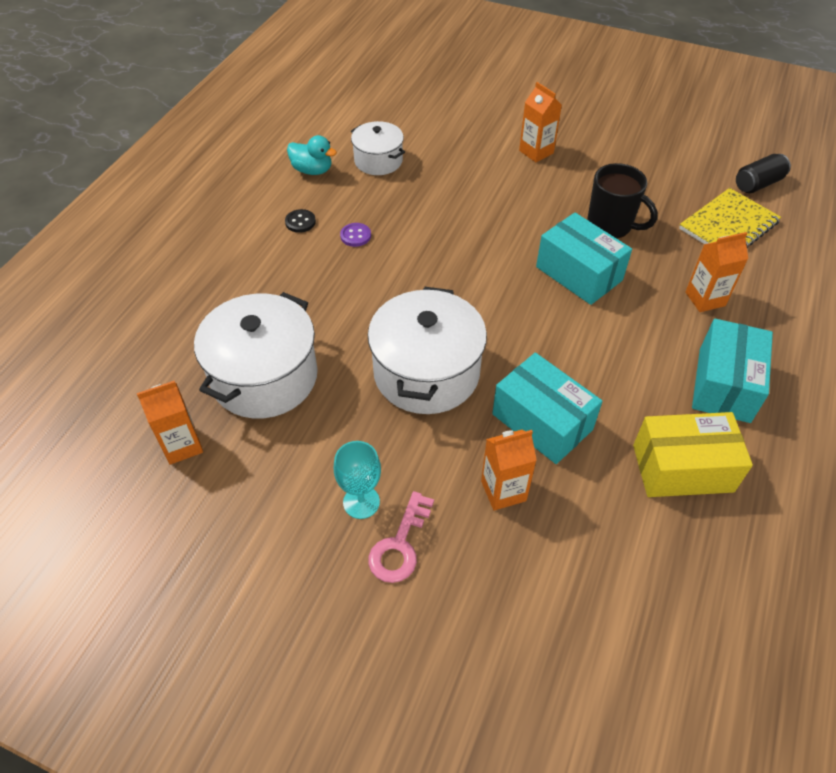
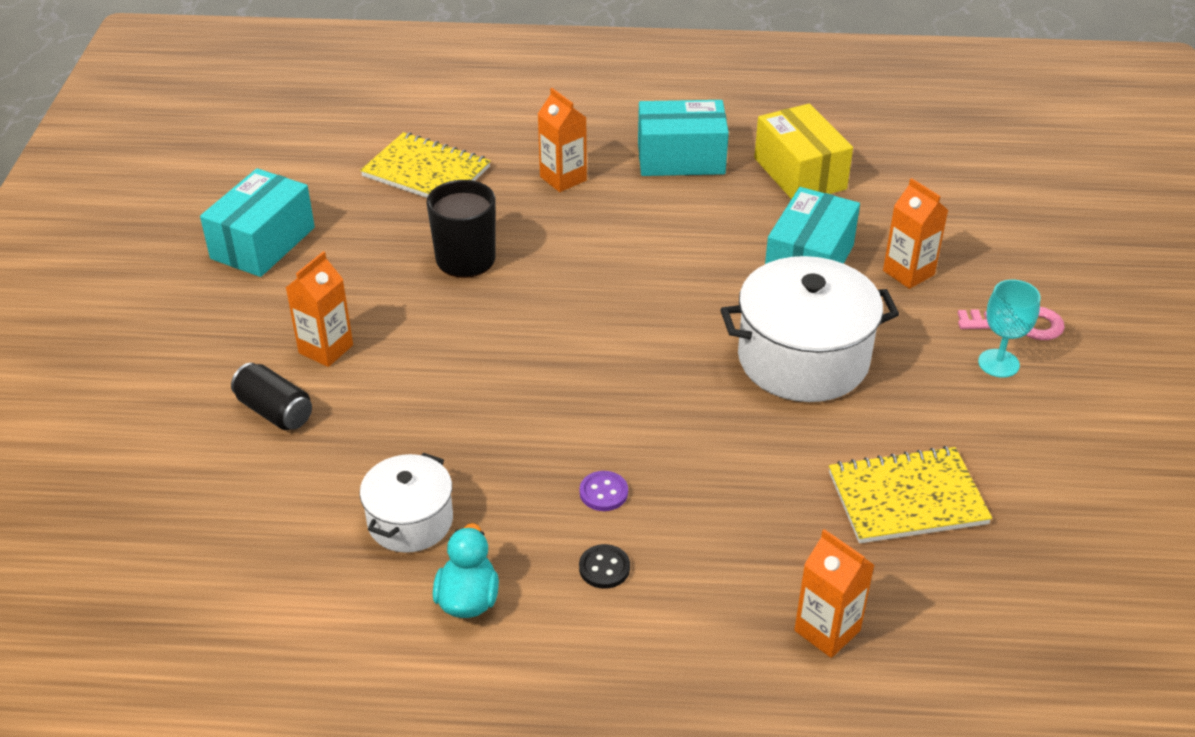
camera: 110 degrees left, 10 degrees down
(182, 445) = (1054, 535): orange carton -> orange carton (827, 630)
(264, 377) = (907, 498): white pot -> yellow notebook
(579, 273) = (570, 271): turquoise box -> turquoise box (263, 243)
(757, 184) = (333, 156): black can -> black can (275, 411)

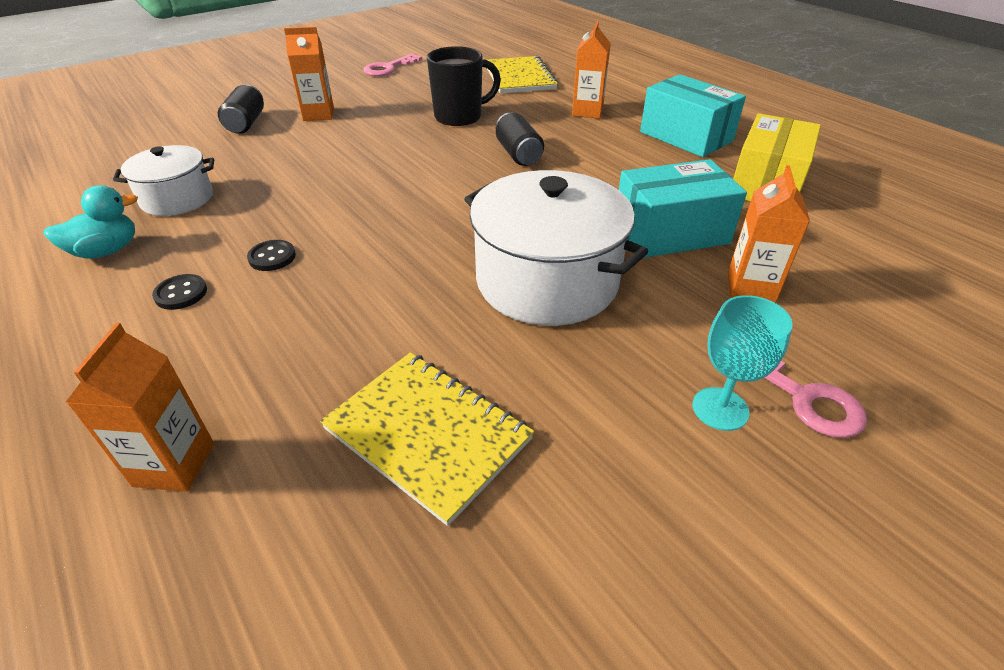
camera: 50 degrees right, 0 degrees up
(263, 243) = (389, 68): turquoise box -> pink key
(593, 265) = (518, 154): none -> black can
(603, 492) = (272, 257): purple button -> black button

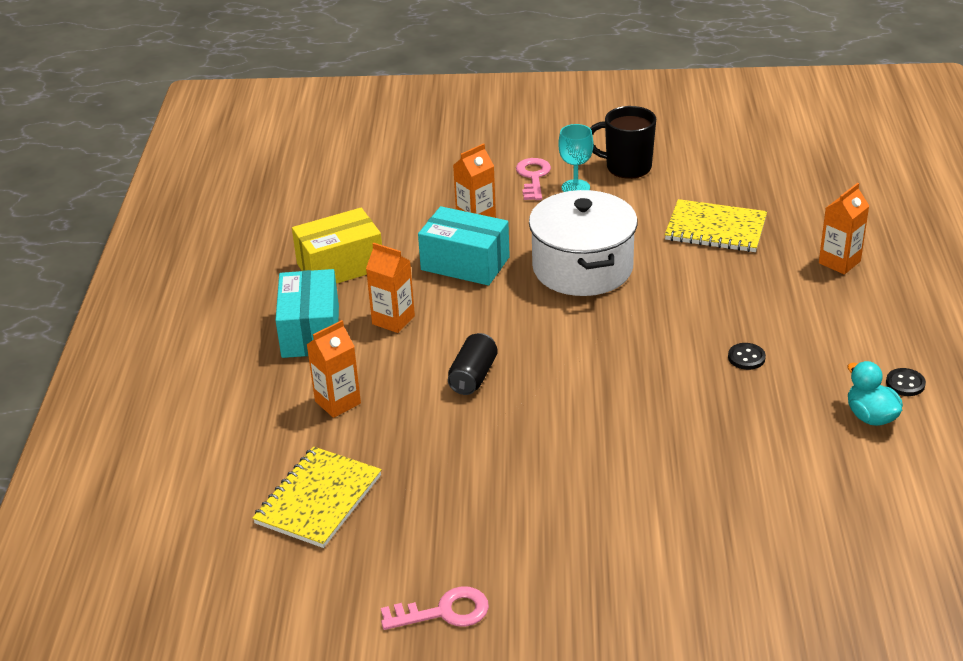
camera: 140 degrees left, 5 degrees down
(106, 251) = (870, 416): turquoise duck -> turquoise duck turned 60 degrees clockwise
(177, 199) = (804, 455): white pot -> none
(181, 293) = (819, 354): black button -> black button (905, 383)
(246, 123) = (698, 557): black can -> none
(318, 114) = (608, 535): orange carton -> orange carton (393, 320)
(428, 434) = (715, 229): yellow notebook -> yellow notebook turned 60 degrees counterclockwise
(460, 116) = (465, 455): black mug -> black mug (627, 167)

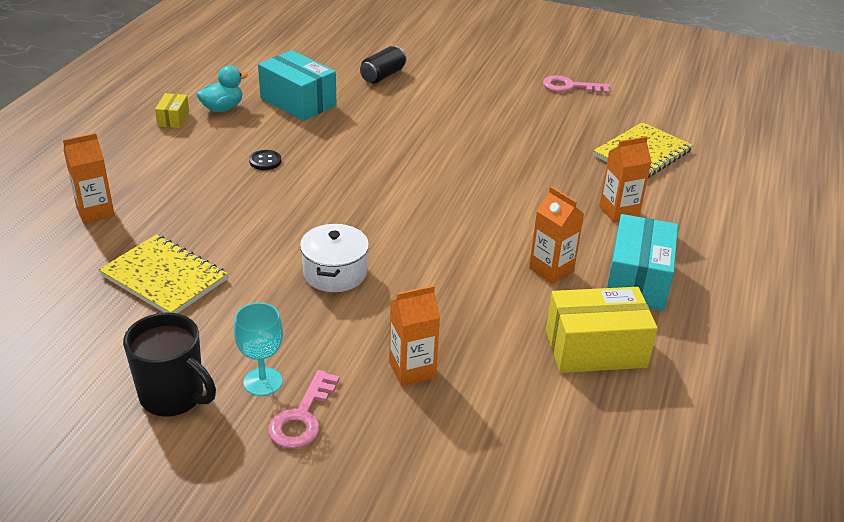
camera: 165 degrees left, 0 degrees up
(465, 263) = (453, 312): turquoise box -> turquoise box (298, 102)
(473, 376) = (495, 203): black can -> black can (383, 76)
(582, 268) = (335, 273): white pot -> white pot, size x0.58
(870, 416) = (222, 108): turquoise duck -> turquoise duck turned 120 degrees counterclockwise
(905, 383) = (173, 119): black button -> yellow box

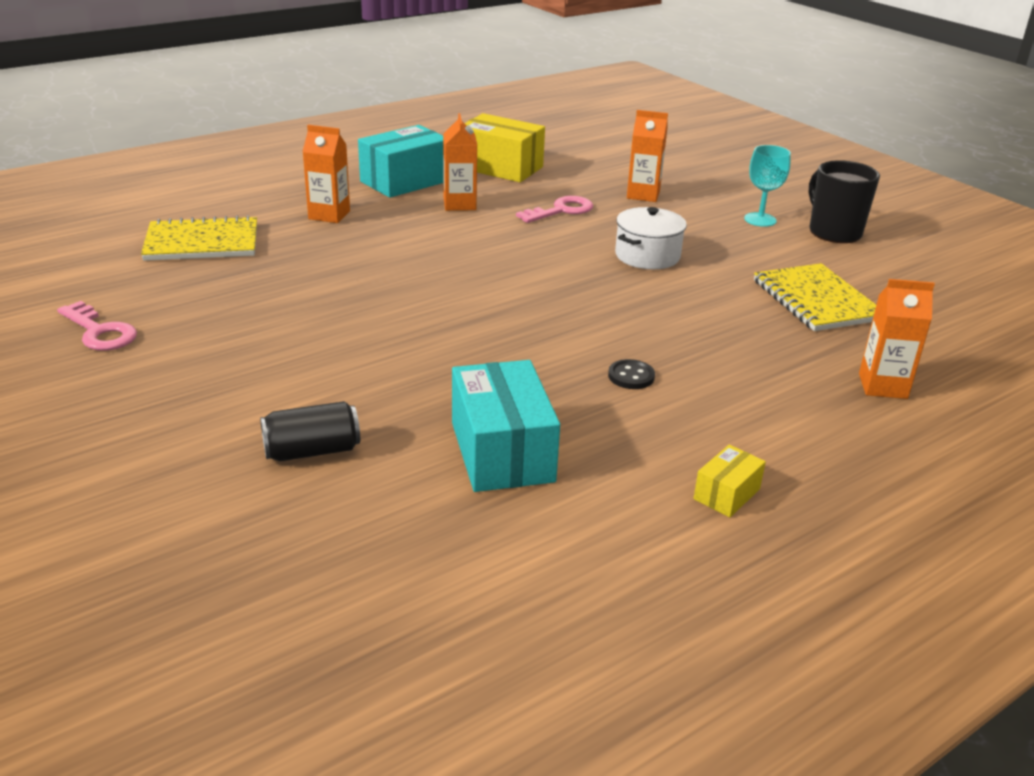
camera: 145 degrees left, 5 degrees down
(222, 108) = (633, 485): turquoise duck -> none
(302, 417) = (742, 199): pink key -> pink key (561, 211)

